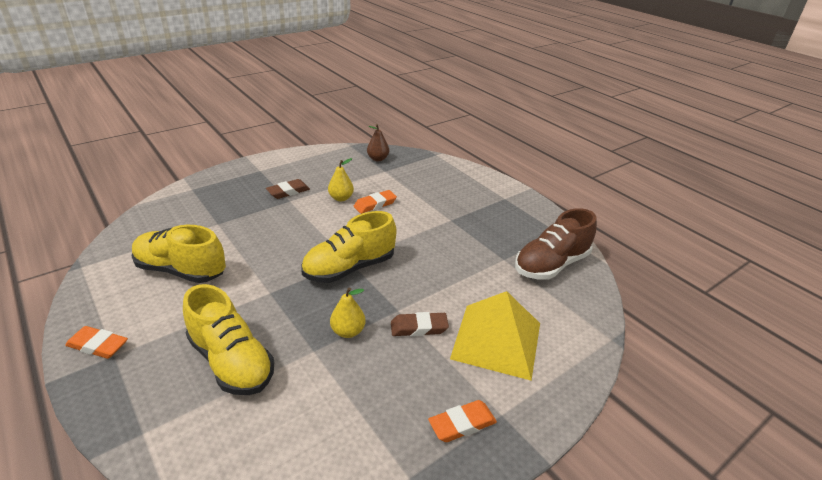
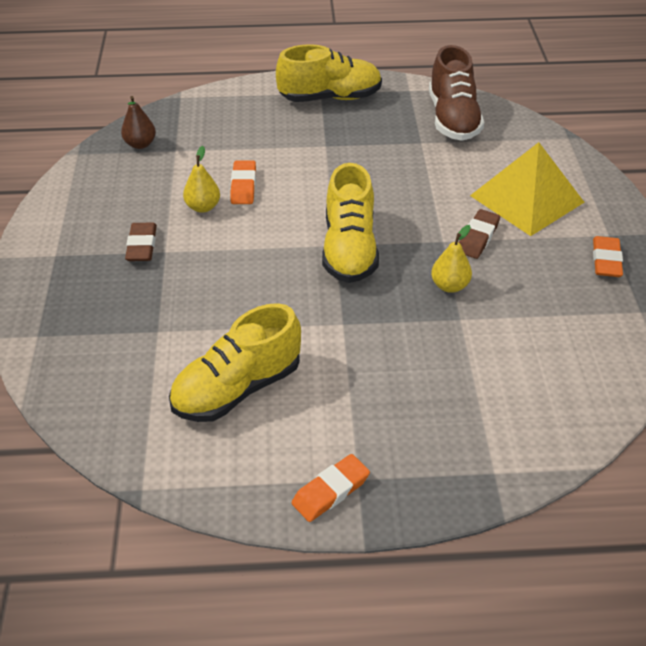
camera: 55 degrees left, 10 degrees up
(231, 361) = (435, 383): yellow shoe -> yellow shoe (330, 97)

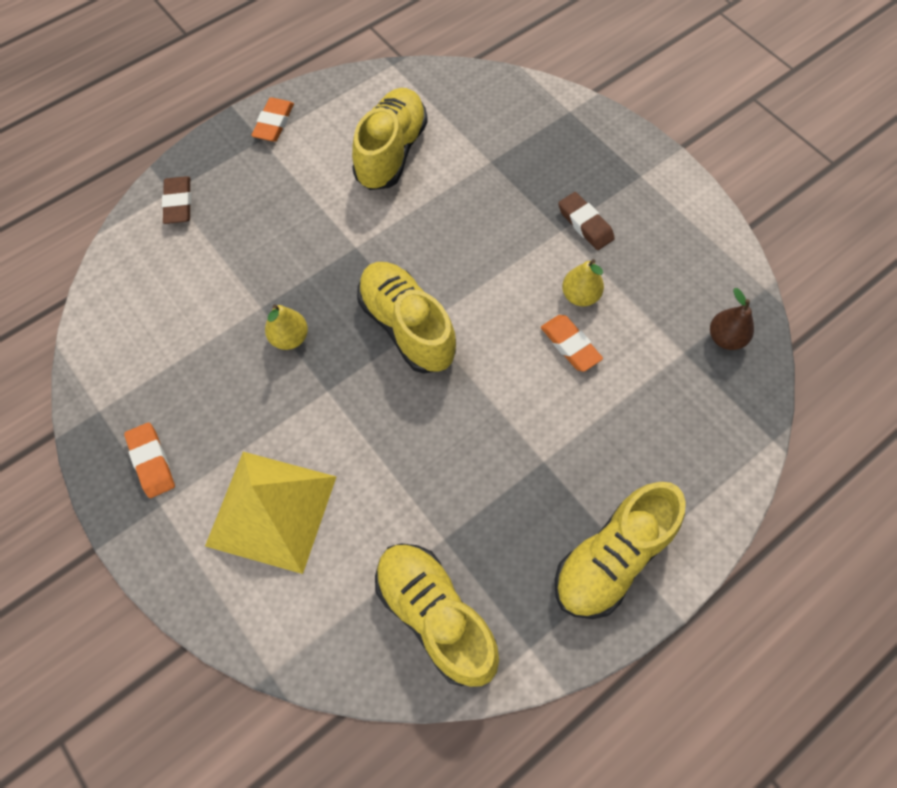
camera: 145 degrees right, 20 degrees up
(453, 119) = (435, 615): brown shoe -> yellow shoe
(477, 237) = (295, 416): brown eraser -> brown eraser (178, 203)

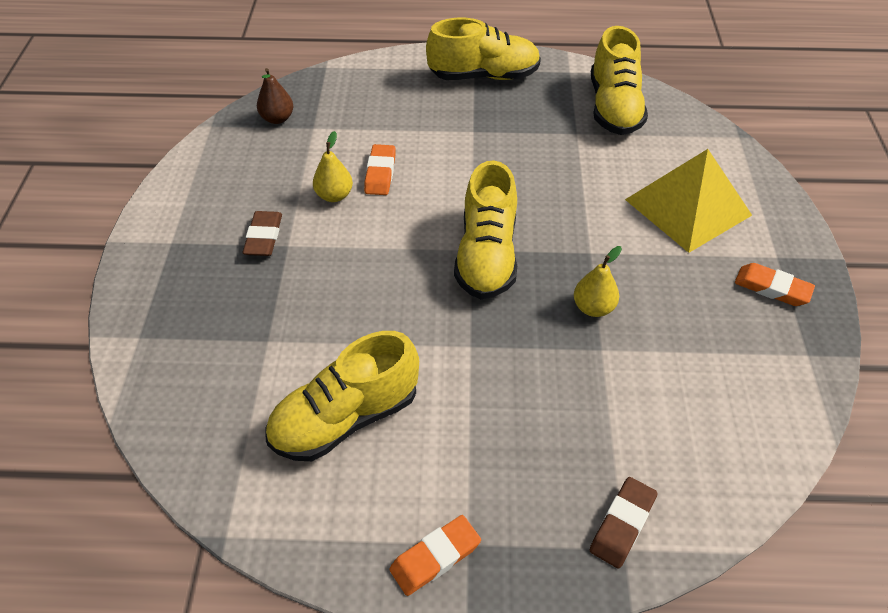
camera: 140 degrees left, 15 degrees down
(151, 462) = (772, 288): orange eraser -> orange eraser turned 75 degrees counterclockwise

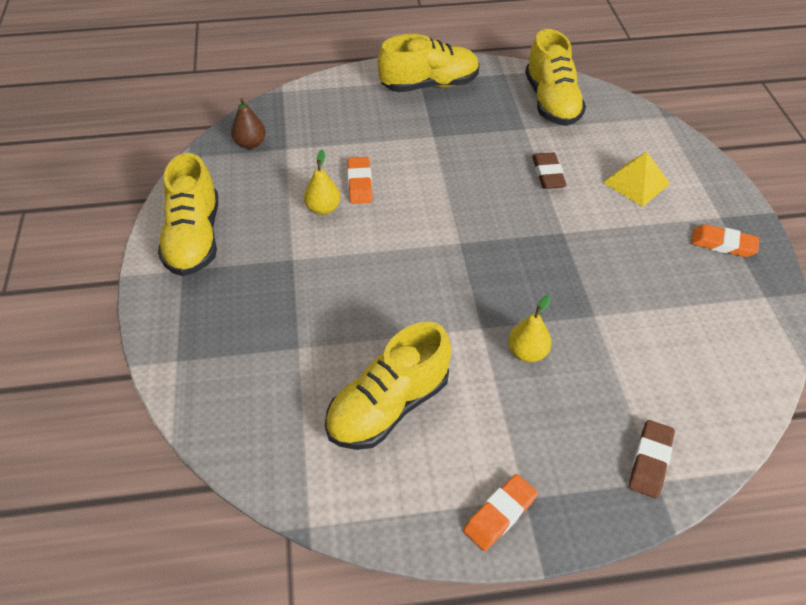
camera: 10 degrees left, 0 degrees up
(264, 237) = (268, 254): brown eraser -> brown eraser (548, 174)
(486, 256) = (475, 246): yellow shoe -> yellow shoe (194, 238)
(593, 307) = (578, 280): yellow pear -> yellow pear (527, 352)
(687, 207) = (636, 183): yellow pyramid -> yellow pyramid, size x0.61

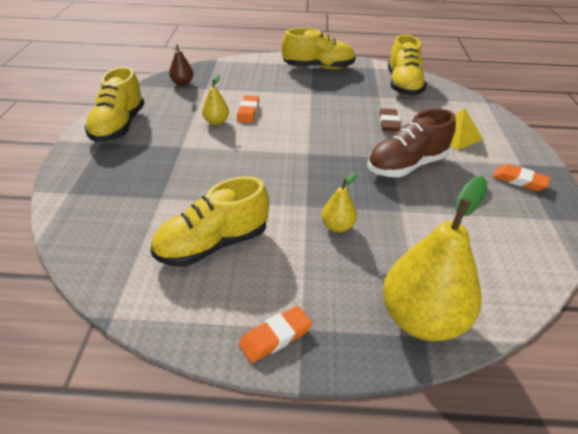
camera: 10 degrees right, 10 degrees down
(586, 243) = (406, 166): none -> brown shoe
(650, 461) = (422, 319): brown eraser -> yellow pear

